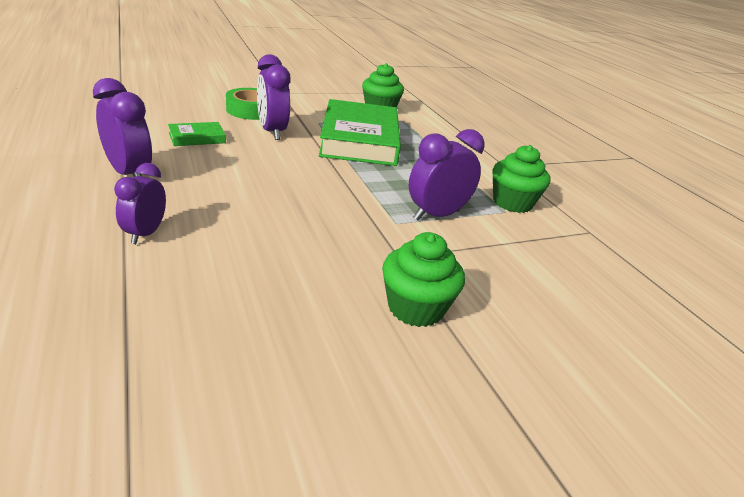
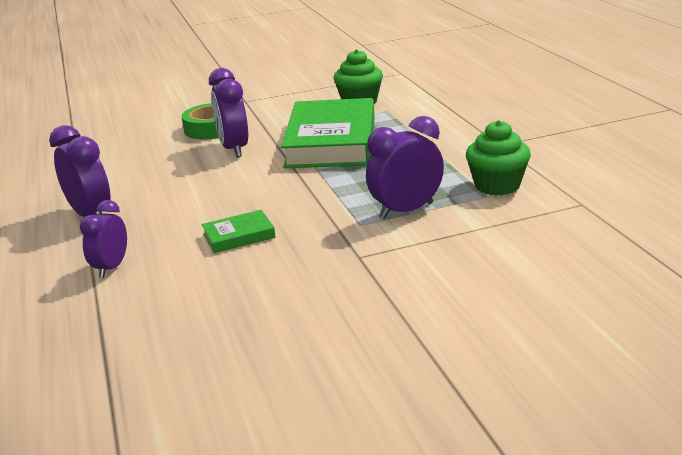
camera: 10 degrees right, 5 degrees down
(197, 138) = (154, 168): green book -> green book (239, 236)
(415, 308) = (368, 300): green cupcake -> none

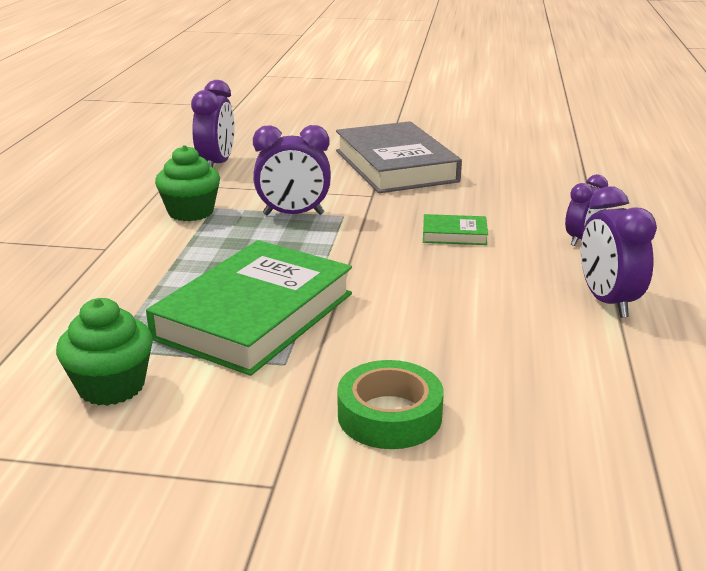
camera: 155 degrees left, 0 degrees up
(234, 149) = (386, 350): purple clock -> purple clock (216, 164)
(379, 313) = (395, 166): none -> grey book

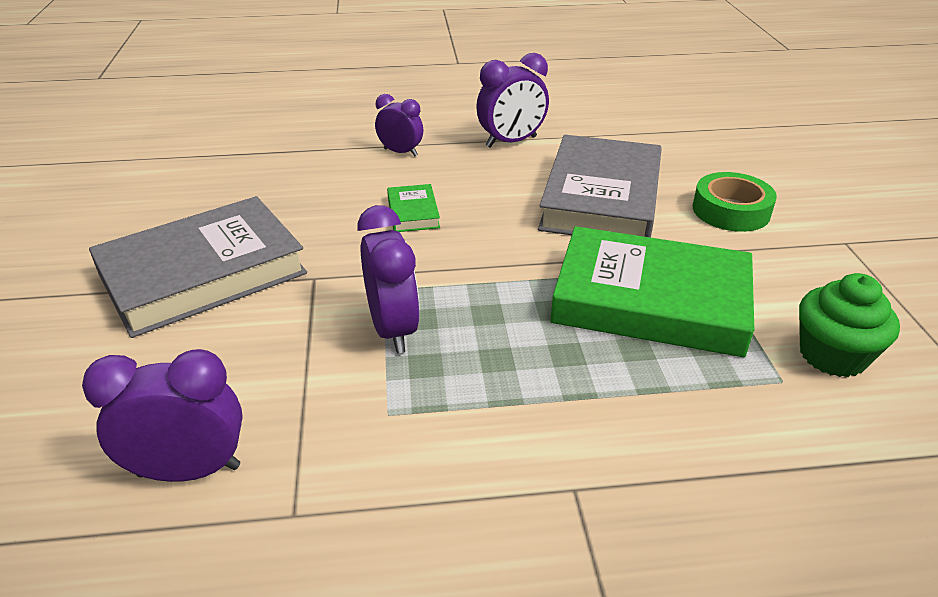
camera: 105 degrees left, 10 degrees up
(191, 212) = (413, 434): green cupcake -> none
(451, 331) = (601, 198): none -> grey book

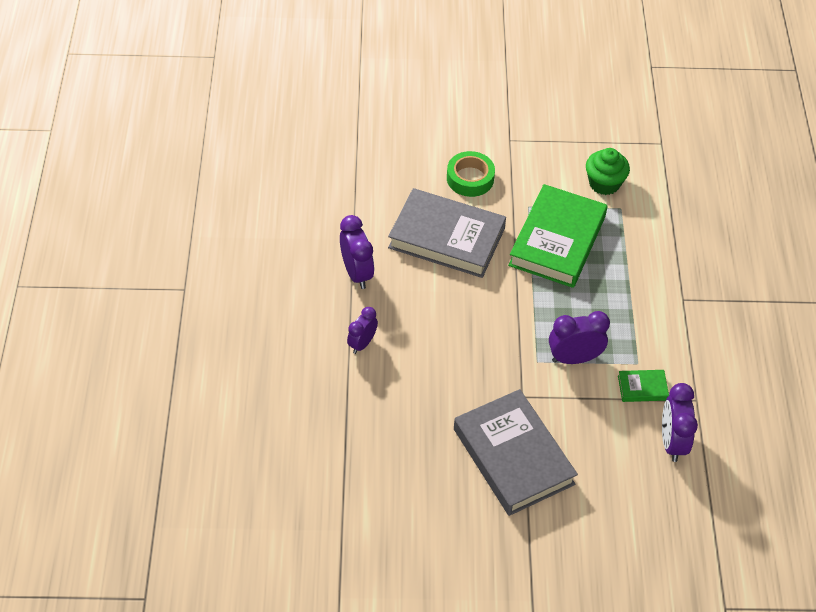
camera: 85 degrees left, 15 degrees up
(413, 212) = (452, 341): green book -> green book (642, 388)

